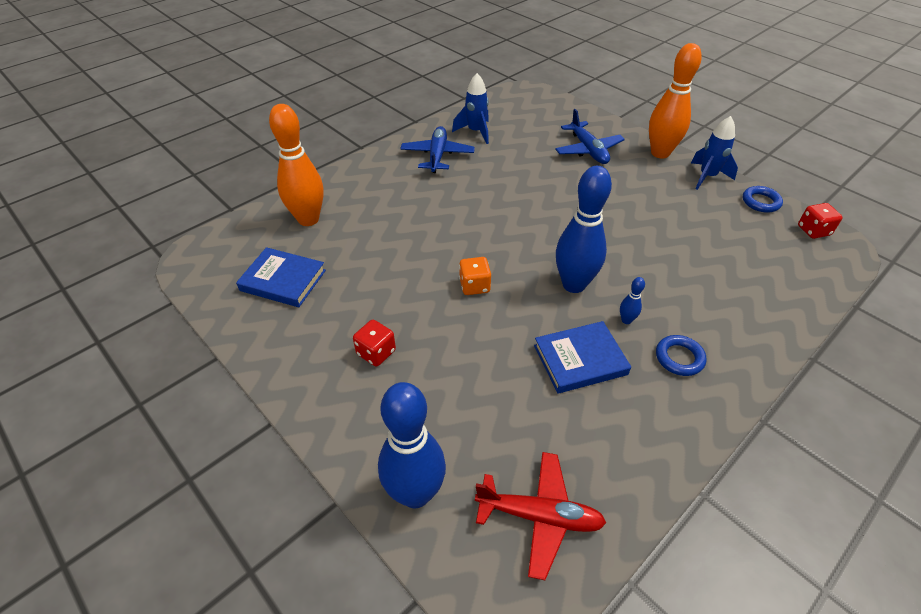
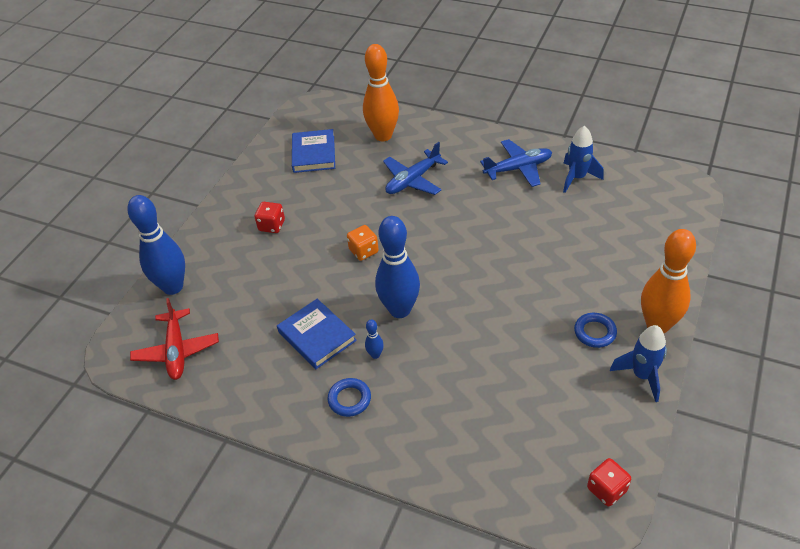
camera: 70 degrees right, 0 degrees up
(588, 150) = (613, 266): blue plane -> blue plane (413, 180)
(760, 202) = (628, 432): blue ring -> blue ring (595, 332)

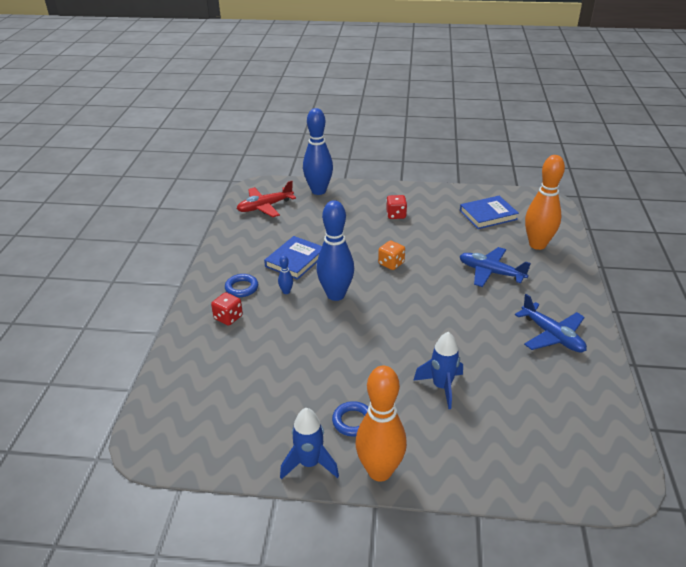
camera: 70 degrees right, 10 degrees down
(577, 178) = (567, 382): blue rocket -> blue rocket (441, 387)
(606, 489) = (178, 449): red dice -> red dice (228, 317)

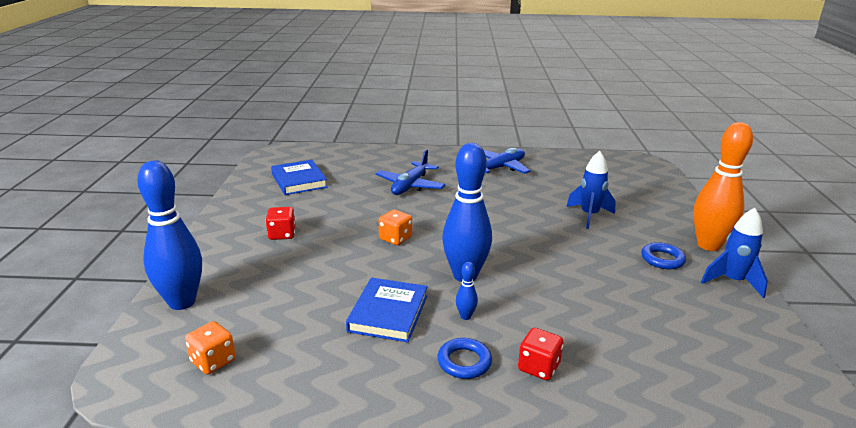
camera: 95 degrees left, 10 degrees down
(265, 207) = (213, 361): red plane -> orange dice
(295, 260) = (388, 313): blue book -> blue book turned 75 degrees clockwise
(537, 245) = (361, 162): orange bowling pin -> none

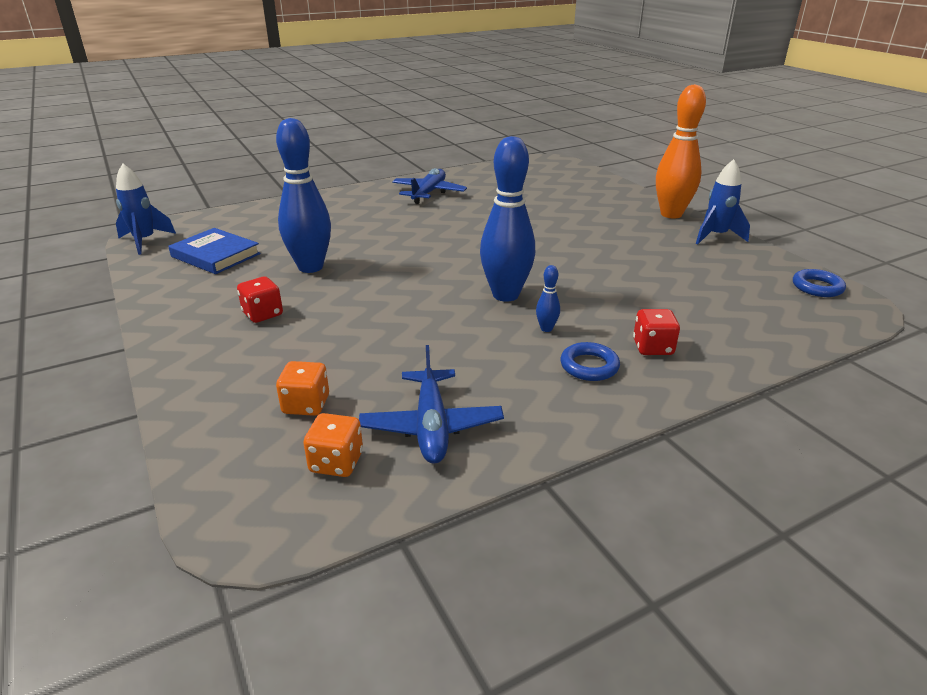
camera: 30 degrees left, 5 degrees up
(182, 302) = (219, 420): blue bowling pin -> blue bowling pin (310, 267)
(388, 313) = (472, 350): blue book -> none
(395, 238) = (398, 282): orange dice -> orange dice (306, 405)
(410, 185) = (355, 230): blue plane -> blue plane (431, 426)
(589, 215) = (555, 215): blue rocket -> blue rocket (145, 241)
(662, 259) = (650, 234): blue ring -> blue ring (817, 287)

